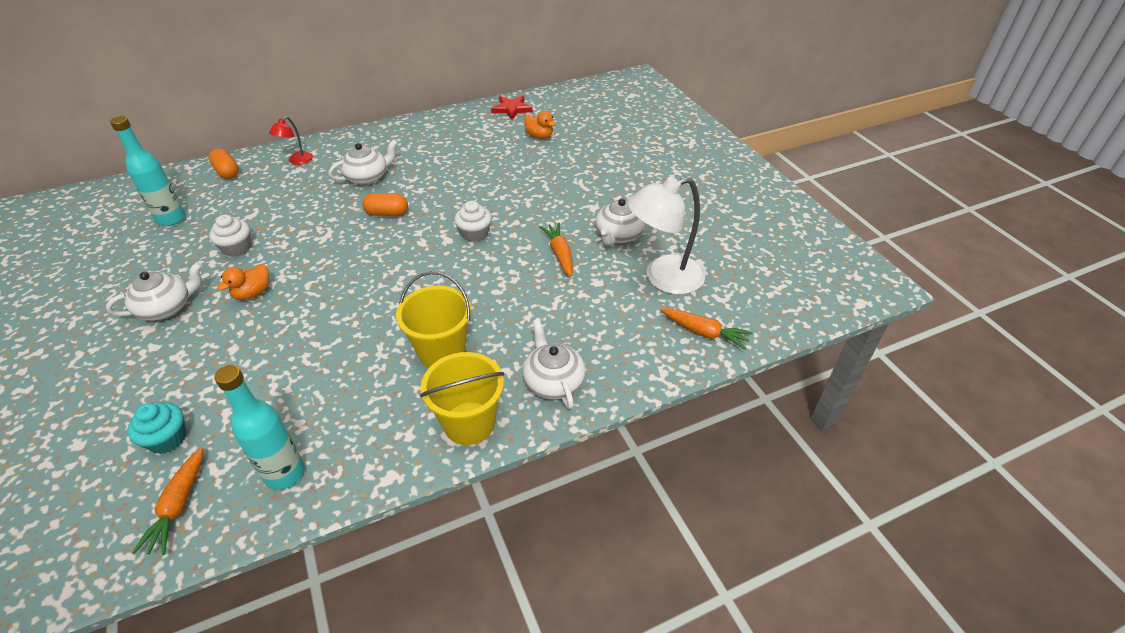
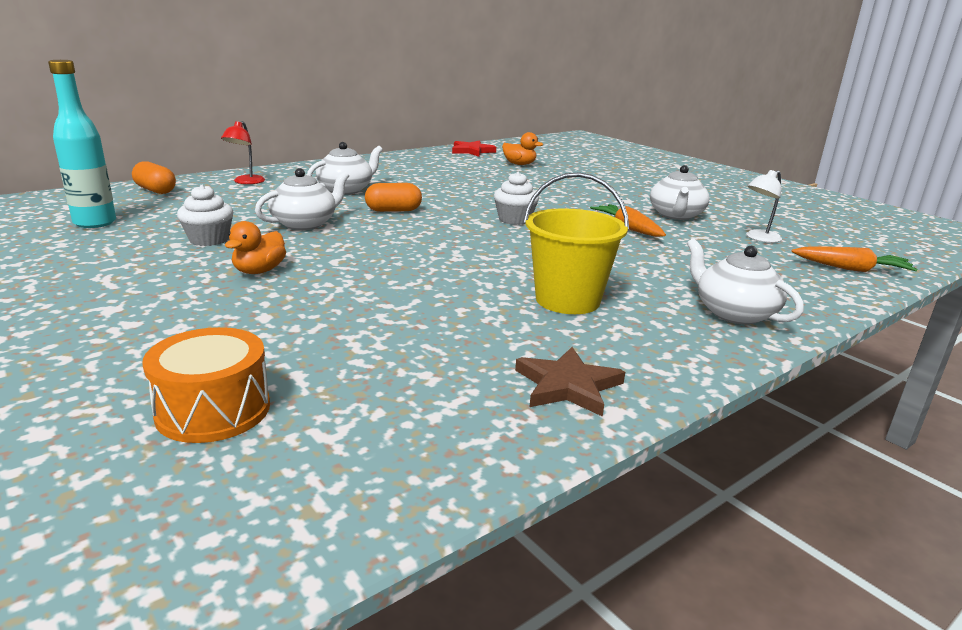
camera: 15 degrees left, 20 degrees down
(166, 308) = (131, 289): white teapot -> white teapot (305, 223)
(167, 439) = (213, 410): turquoise cupcake -> orange drum
(178, 506) = (286, 484): orange carrot -> none
(285, 473) = (447, 426): turquoise bottle -> none
(378, 447) = (567, 385): none -> brown star
(469, 423) = (670, 353): yellow bucket -> none
(663, 278) = (759, 238): white lamp -> white lamp, size x0.49

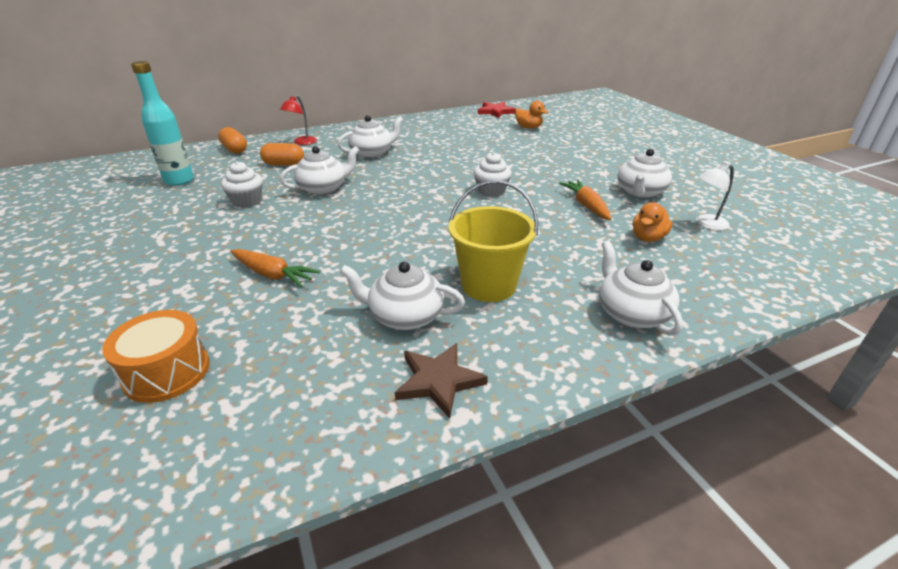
camera: 15 degrees right, 10 degrees up
(259, 271) = (266, 236): orange duck -> orange duck (647, 238)
(393, 210) = (397, 177): orange capsule -> orange capsule (284, 164)
(489, 333) = (404, 316): none -> white teapot
(851, 269) = (781, 268): orange carrot -> orange carrot (273, 275)

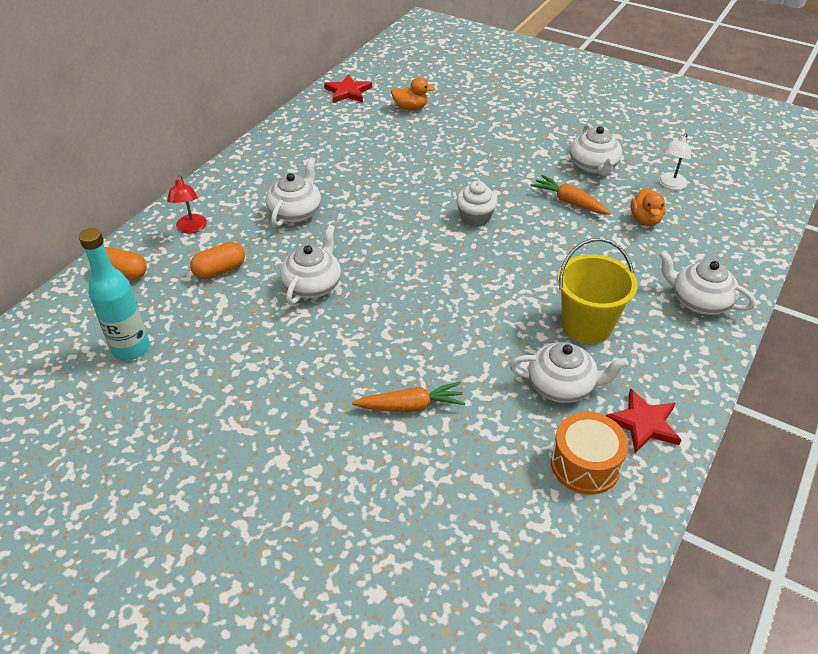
camera: 35 degrees left, 10 degrees up
(167, 372) = (458, 532): orange drum -> orange drum (585, 464)
(247, 201) = (258, 339): white cupcake -> none
(404, 316) = (562, 386): white teapot -> white teapot turned 150 degrees counterclockwise
(438, 381) = (643, 423): brown star -> red star

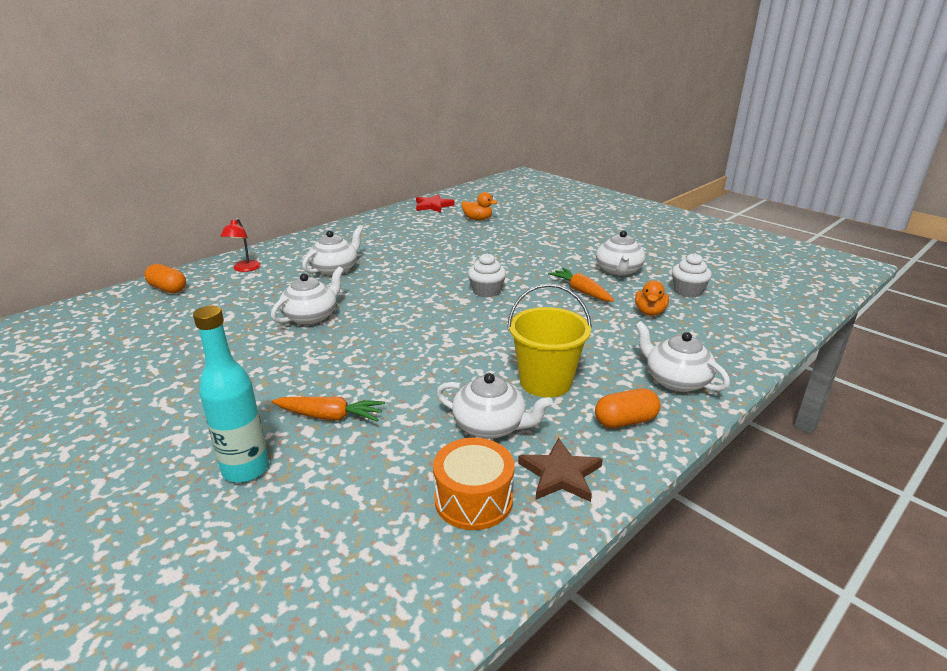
camera: 15 degrees right, 15 degrees down
(131, 349) = (129, 336): turquoise bottle -> turquoise bottle (245, 469)
(220, 270) = (244, 297): orange capsule -> orange capsule (625, 421)
(643, 423) = (560, 474): red star -> brown star
(670, 185) = (688, 291): white lamp -> white cupcake

